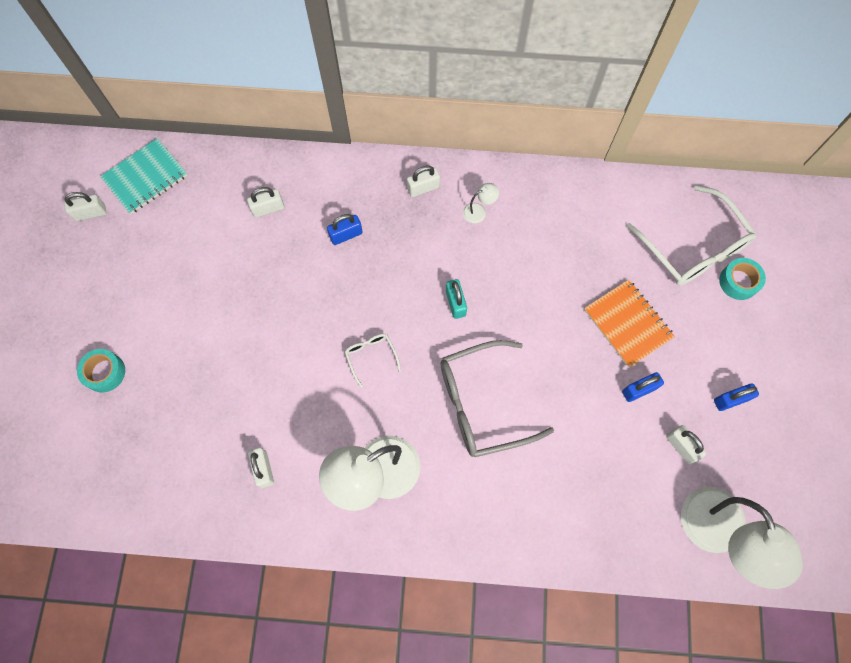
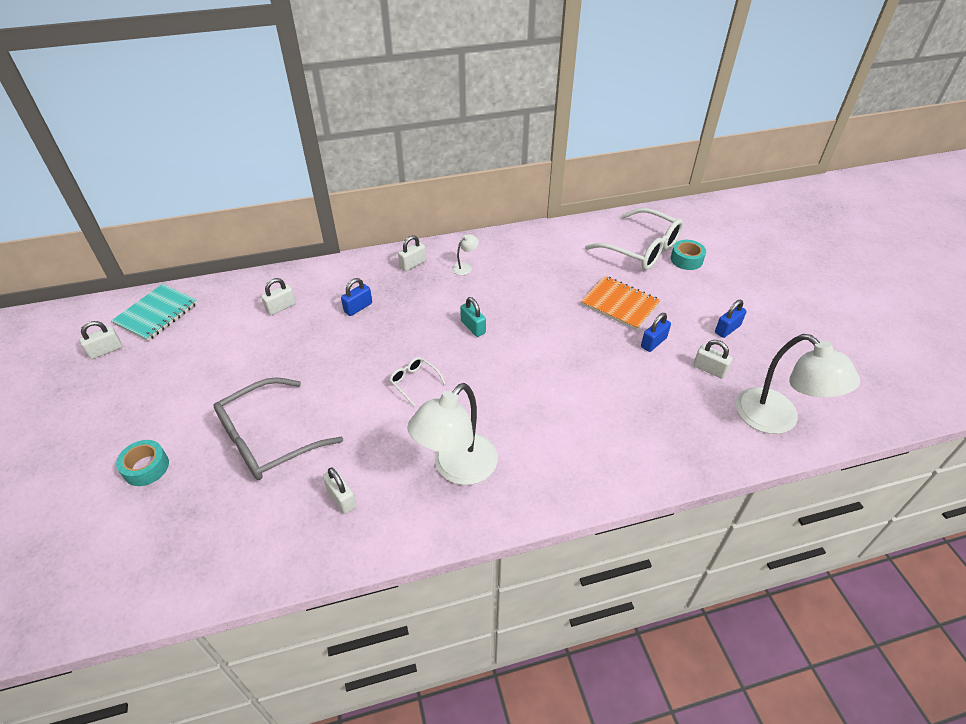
camera: 20 degrees left, 25 degrees down
(482, 404) = (529, 388): grey glasses -> grey glasses (268, 439)

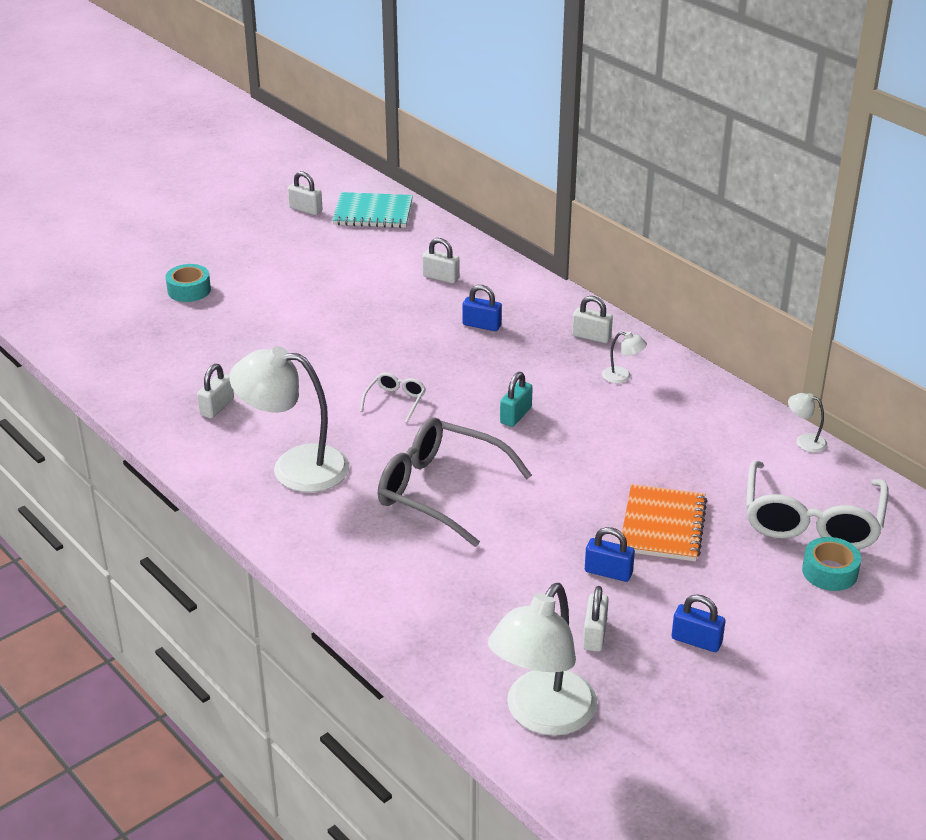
camera: 65 degrees right, 10 degrees down
(268, 439) = (259, 340): grey glasses -> grey glasses (440, 490)
(572, 225) = (804, 441): none -> white lamp

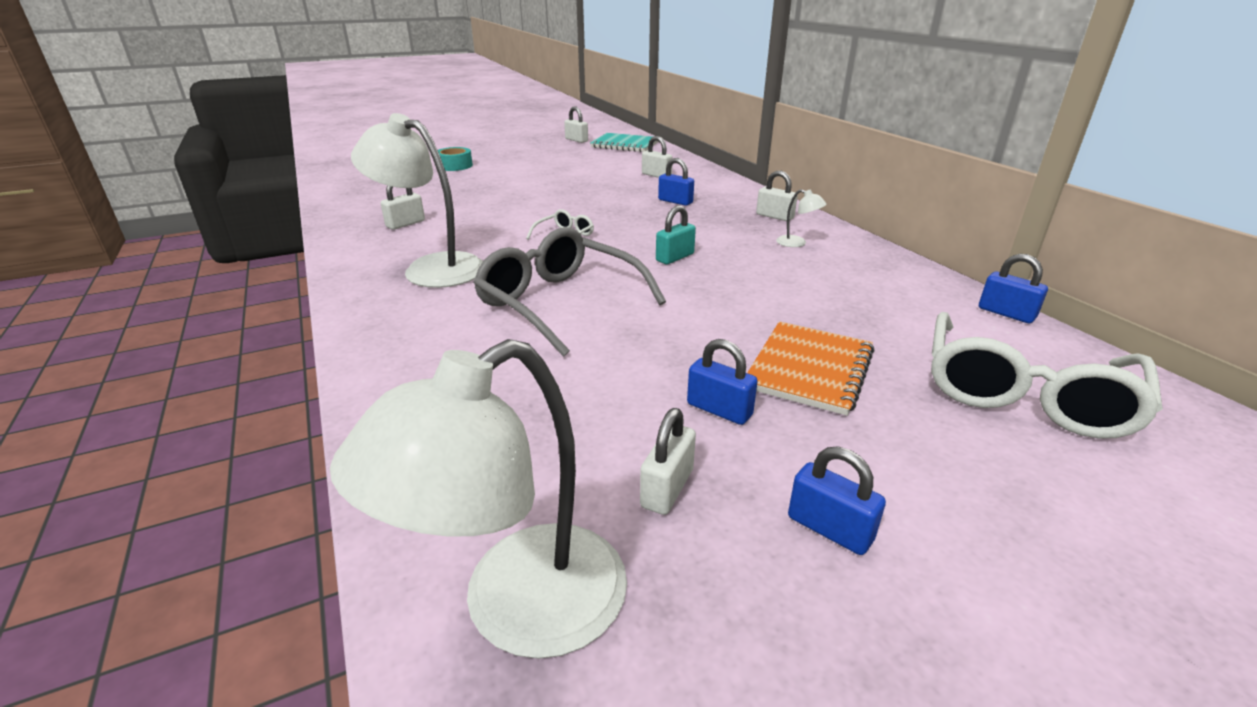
camera: 15 degrees right, 5 degrees down
(804, 441) = (1006, 313): white lamp -> blue padlock
(829, 572) = (1061, 463): turquoise tape -> none

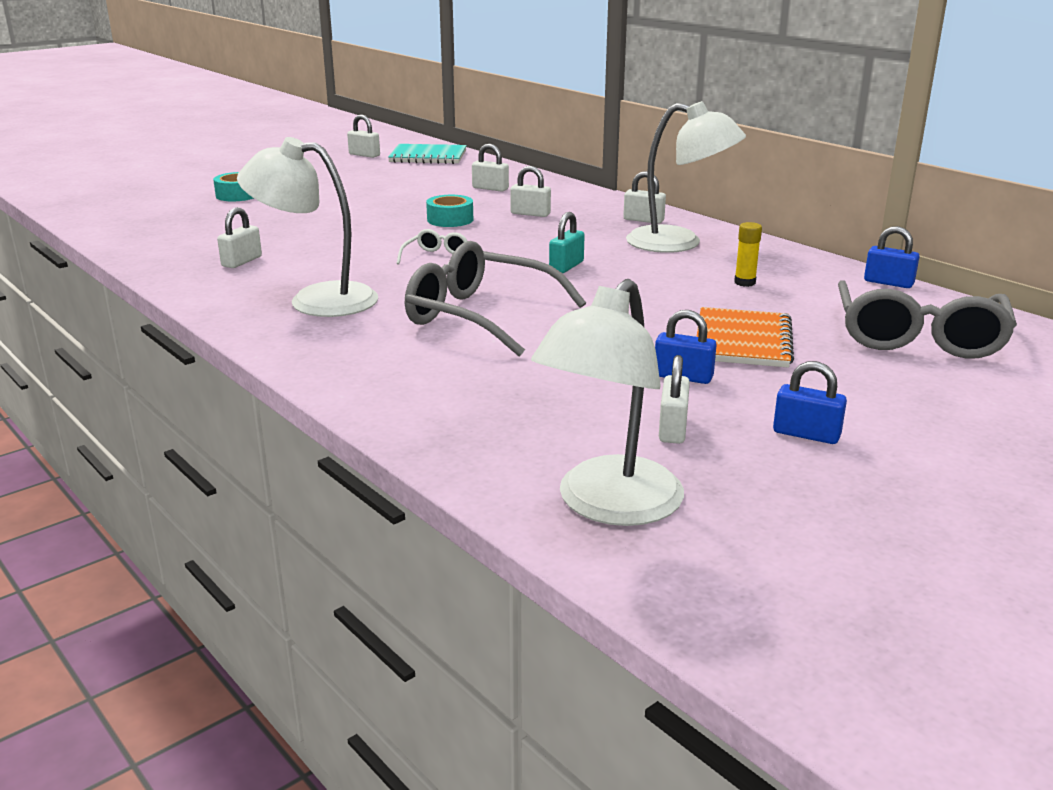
camera: 15 degrees left, 5 degrees down
(603, 201) = (450, 219): none -> turquoise tape
(675, 201) = (530, 214): blue padlock -> white padlock
(797, 243) = (679, 243): white lamp -> white lamp, size x2.43
(844, 295) = (744, 282): none -> yellow glue stick
(1024, 393) = (918, 337): white glasses -> grey glasses

